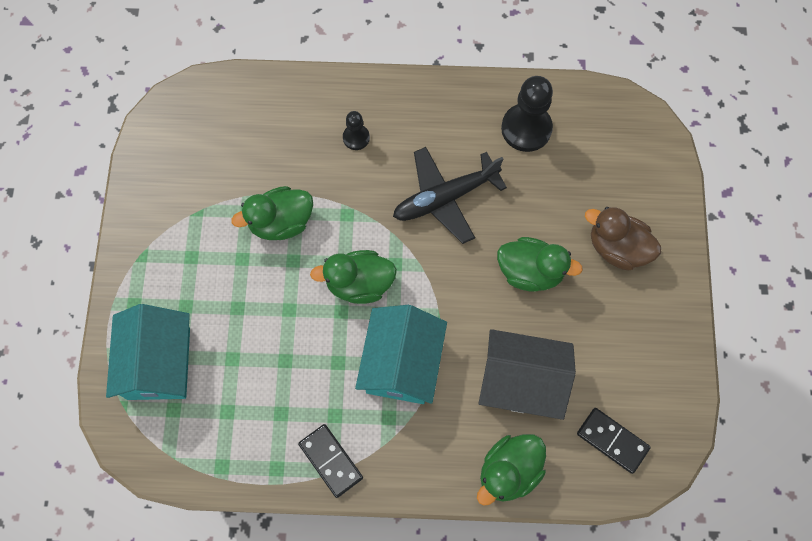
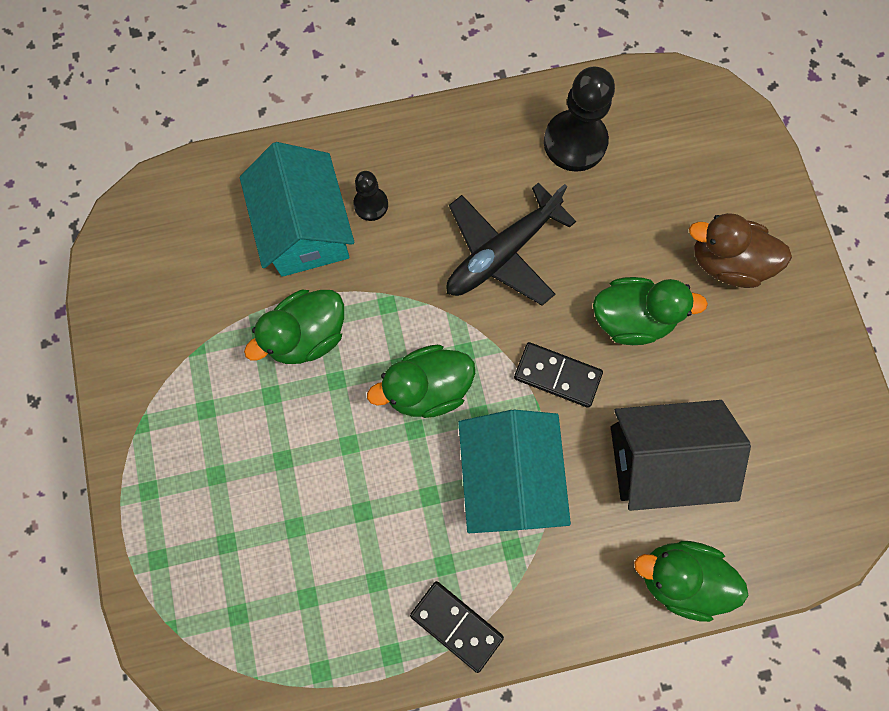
camera: 15 degrees left, 5 degrees up
(159, 363) = (202, 559): turquoise house -> turquoise house (305, 229)
(509, 471) = (679, 577): green duck -> green duck turned 75 degrees clockwise
(612, 441) = (791, 503): black domino -> black domino (557, 376)

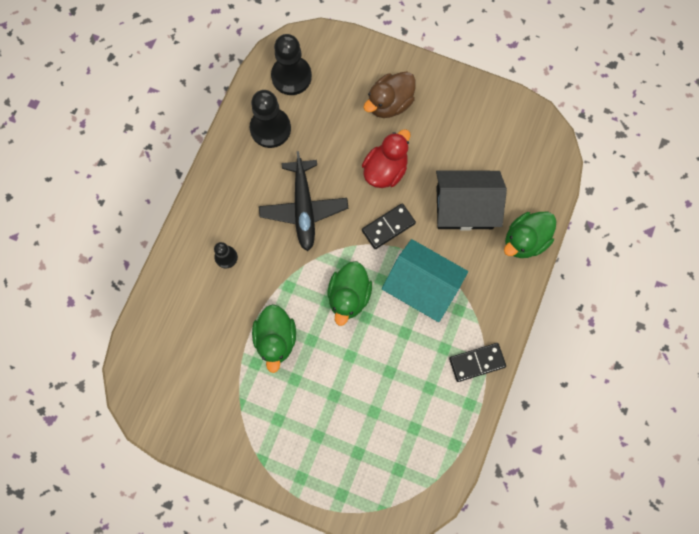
camera: 55 degrees left, 0 degrees up
(305, 229) = (214, 301): turquoise house -> none
(631, 318) = (385, 170): green duck -> red duck
(661, 459) = (464, 208): black house -> black house turned 60 degrees clockwise
(662, 120) = (291, 76): none -> black pawn

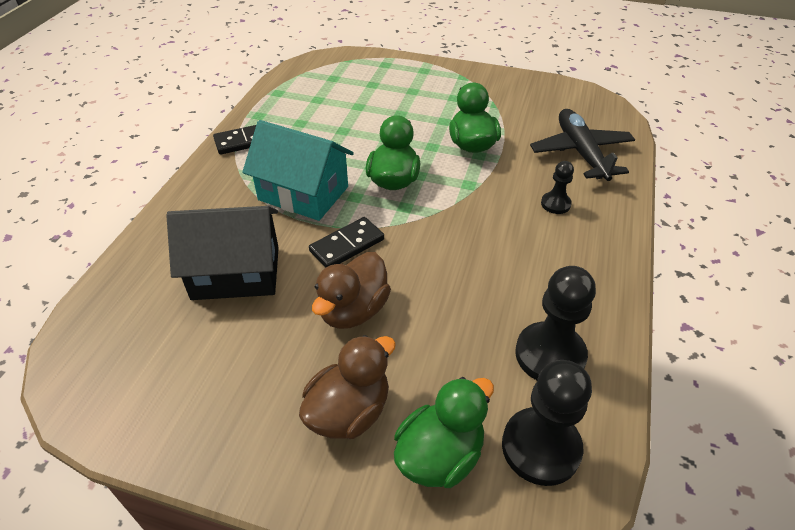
camera: 175 degrees right, 30 degrees down
(304, 208) = (468, 257): black plane -> black plane (581, 152)
(385, 170) = (353, 310): red duck -> brown duck
(525, 240) = (157, 243): green duck -> green duck (440, 455)

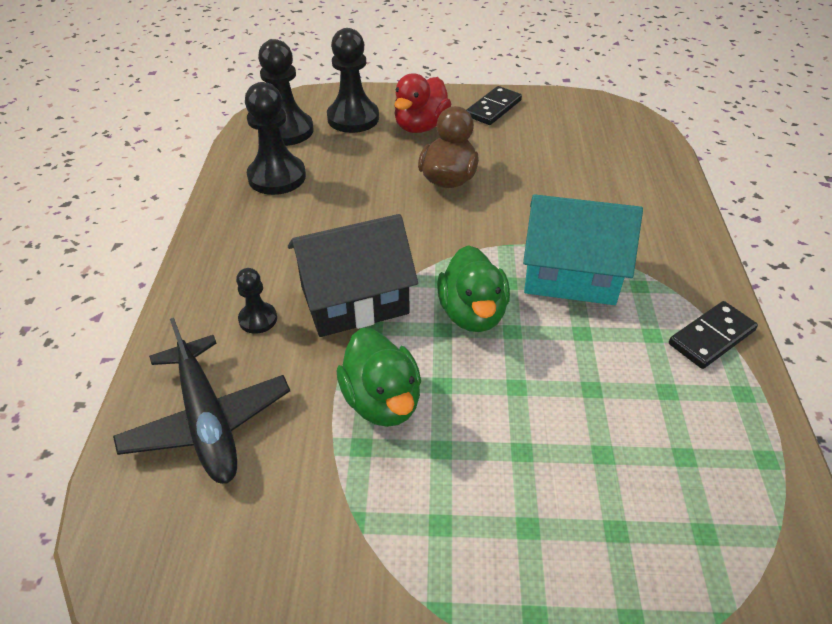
camera: 165 degrees right, 0 degrees up
(236, 273) = (570, 187): black house -> black house (354, 300)
(347, 245) = (485, 228): black domino -> black domino (493, 108)
(349, 412) = (420, 126): brown duck -> red duck
(440, 455) = (353, 118): green duck -> black pawn

